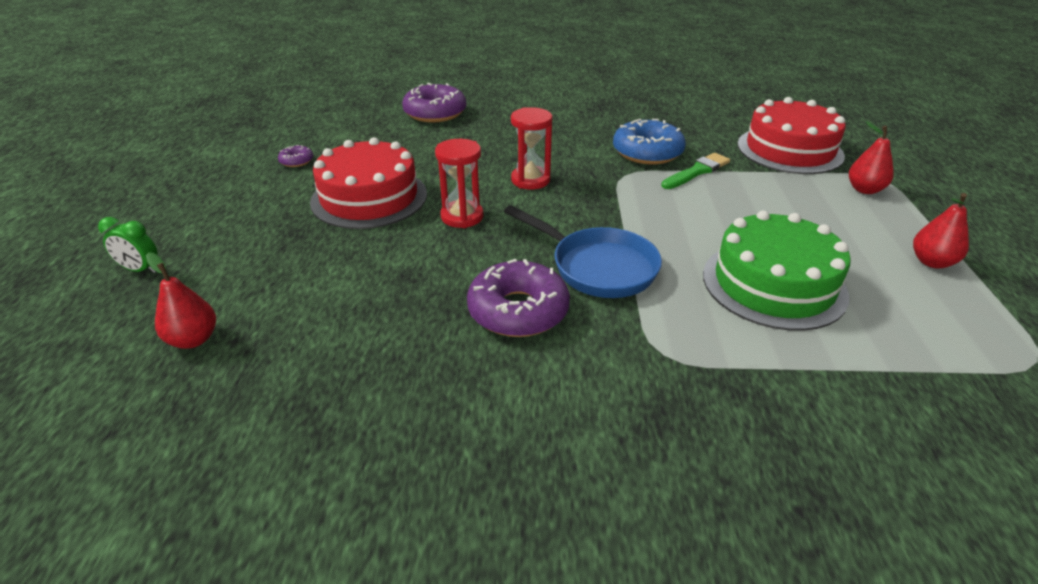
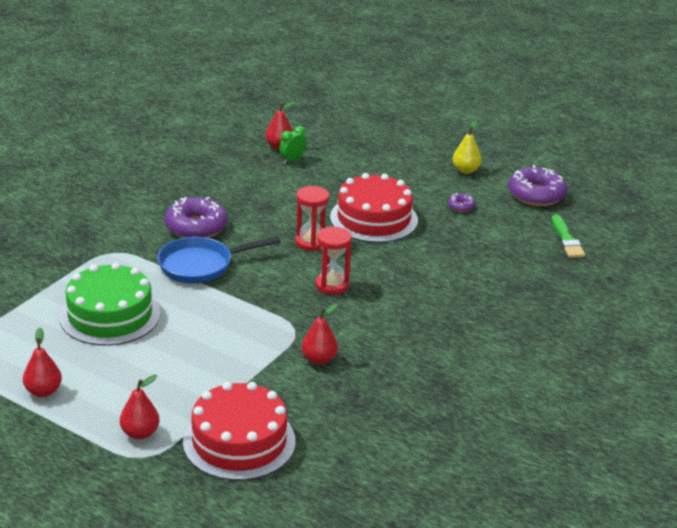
camera: 120 degrees right, 5 degrees down
(140, 270) = (361, 142): green clock -> green clock (292, 160)
(199, 178) = (465, 170): none -> yellow pear
(435, 113) = (506, 287): purple donut -> purple donut (536, 194)
(647, 152) = (319, 359): blue donut -> red pear
(697, 171) = (261, 366): green brush -> green brush (567, 239)

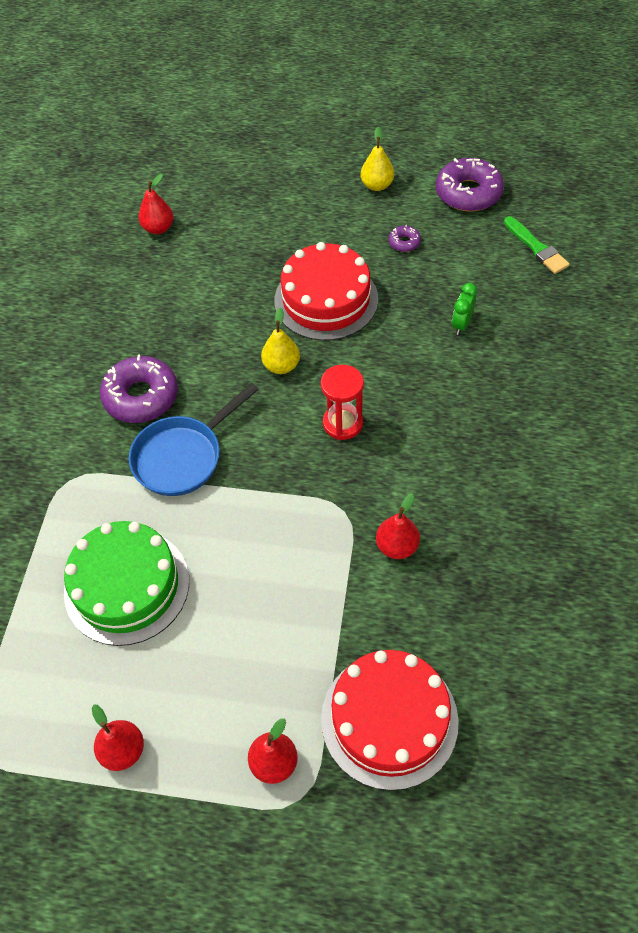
camera: 20 degrees left, 25 degrees up
(292, 160) = (186, 244): green clock -> green clock (461, 324)
(311, 242) = (281, 366): red hourglass -> yellow pear

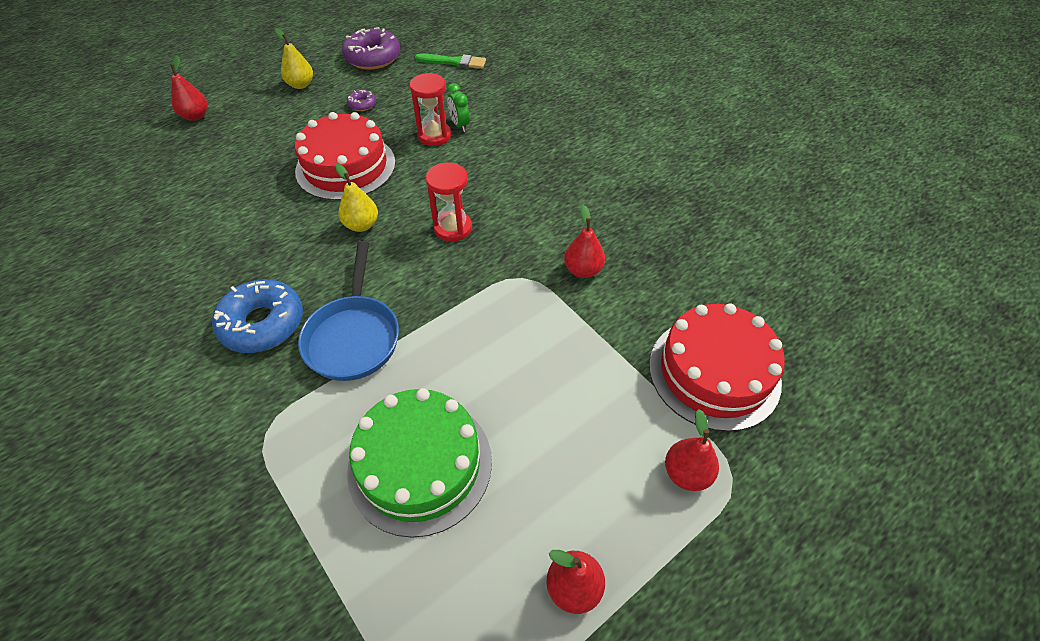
camera: 50 degrees left, 5 degrees down
(141, 396) = (262, 323): purple donut -> blue donut
(158, 228) = (136, 204): red pear -> red pear (195, 116)
(427, 320) = (434, 136): none -> red hourglass

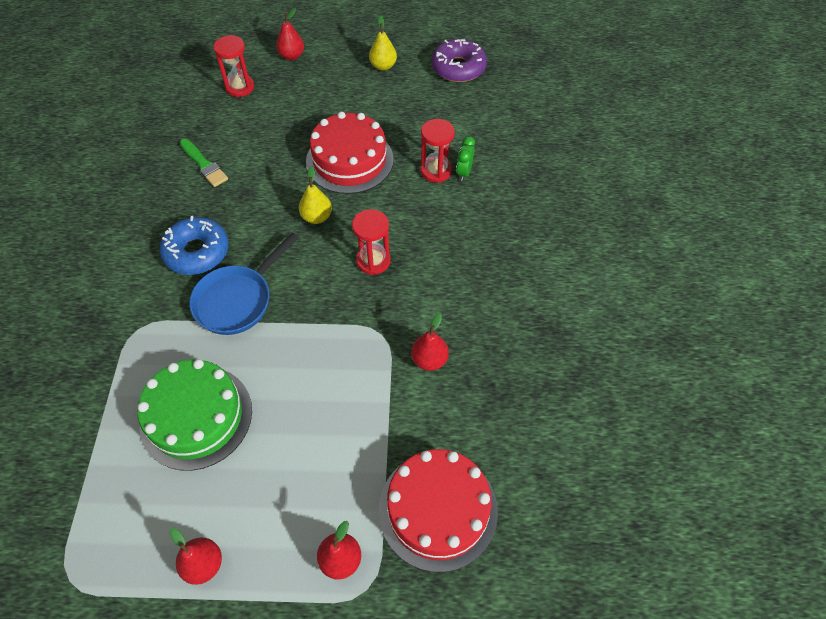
camera: 40 degrees right, 5 degrees up
(162, 165) = (240, 87): none -> red hourglass
(362, 104) = (410, 110): purple donut -> none
(454, 62) = (518, 107): green brush -> green brush (204, 165)

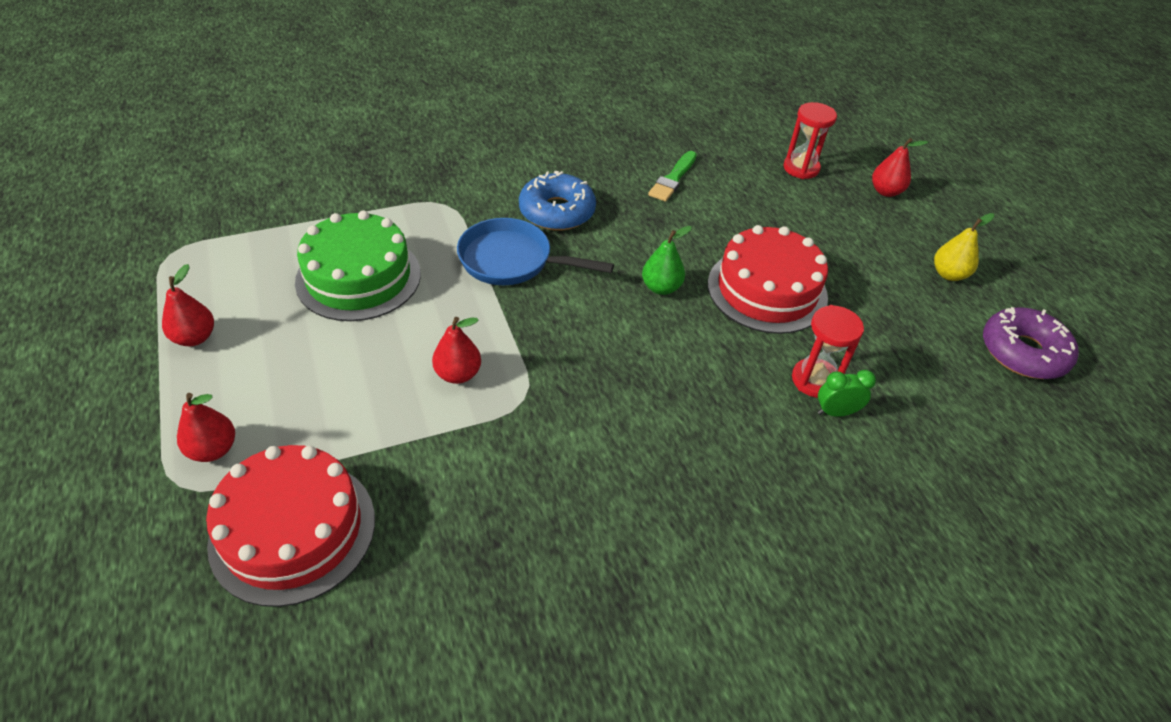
camera: 65 degrees right, 10 degrees down
(316, 217) = (661, 287): yellow pear -> green pear
(373, 261) = (628, 358): red hourglass -> none
(429, 360) = (506, 459): red pear -> red pear (458, 374)

